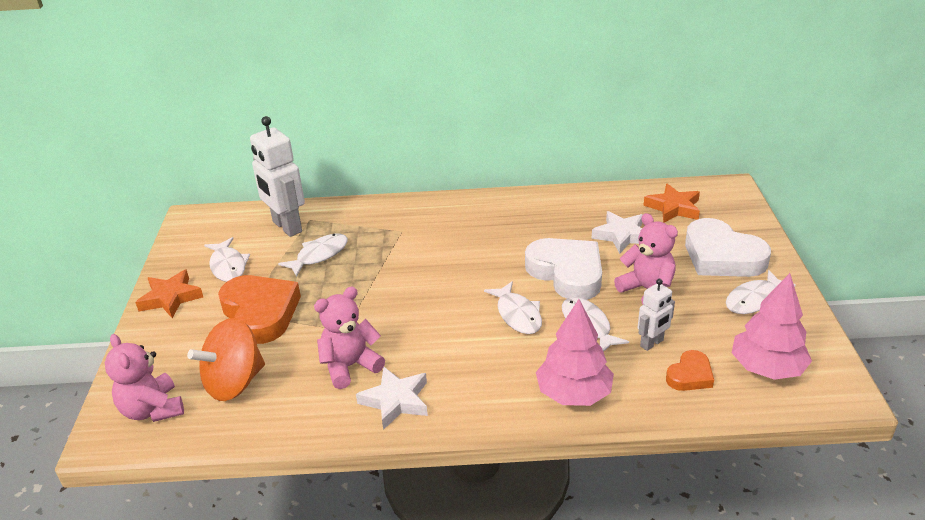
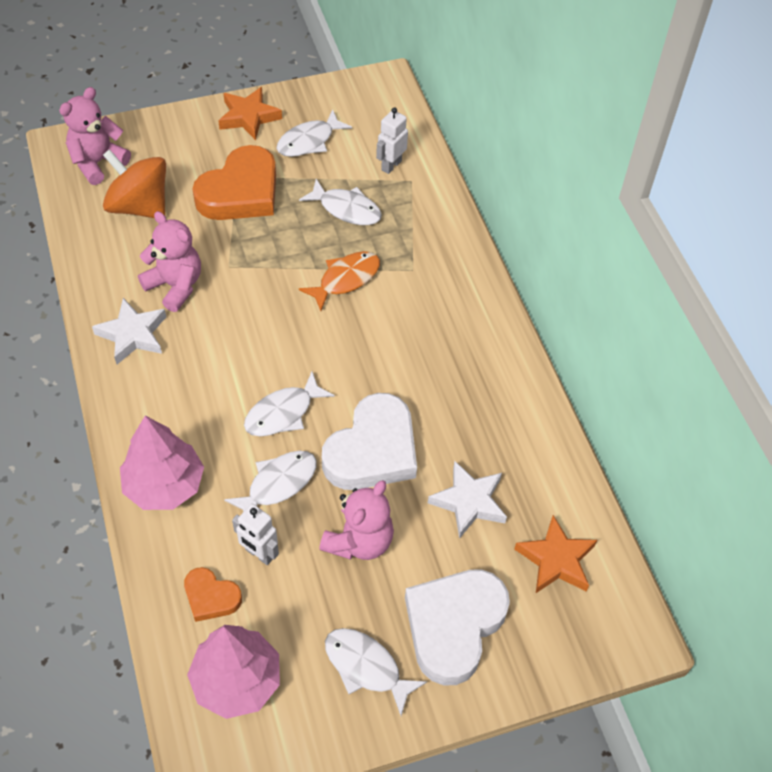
camera: 70 degrees right, 20 degrees up
(286, 227) = (391, 165): white robot -> white robot, size x0.54
(394, 265) = (345, 279): none -> orange fish

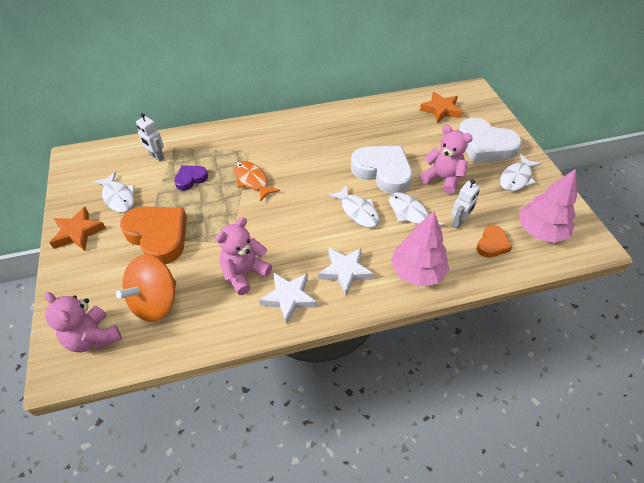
camera: 85 degrees left, 5 degrees down
(346, 209) = (190, 179): white fish -> purple heart
(469, 502) = (412, 136): white star -> white star (345, 271)

